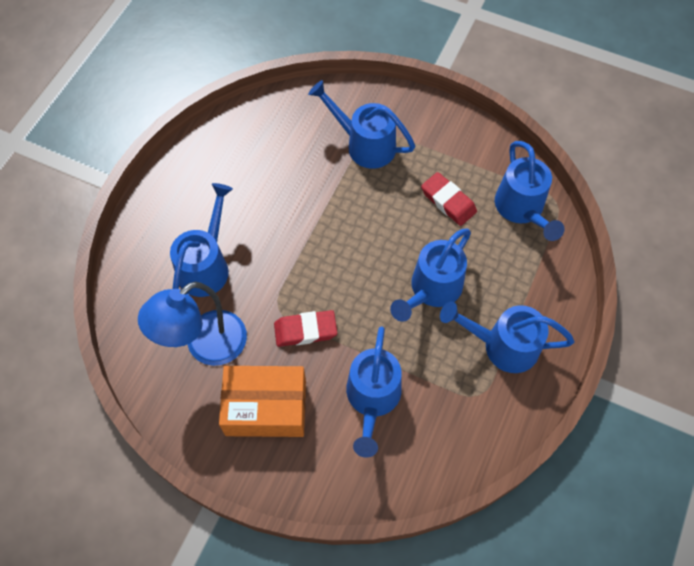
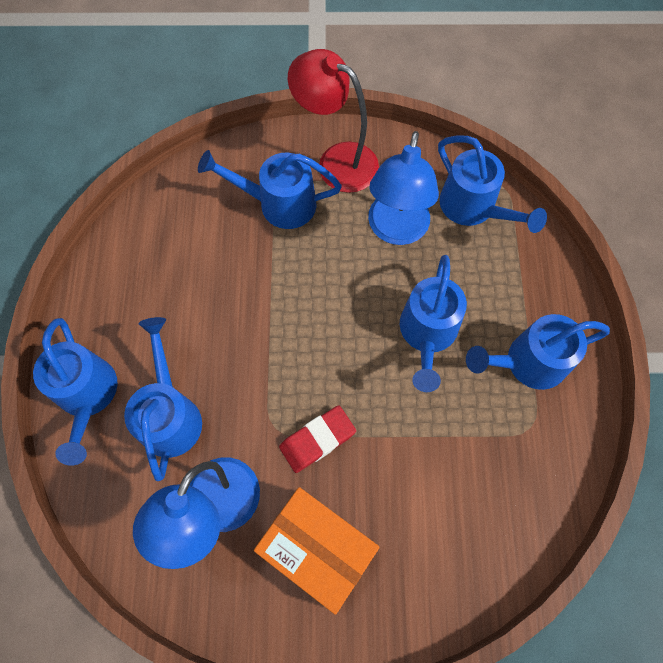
camera: 25 degrees left, 5 degrees up
(266, 407) = (317, 549): orange box -> orange box turned 60 degrees clockwise
(372, 399) = (426, 484): blue watering can -> blue watering can (88, 396)
(427, 130) = (336, 161): none -> red lamp
(448, 201) = (396, 230): red eraser -> blue lamp

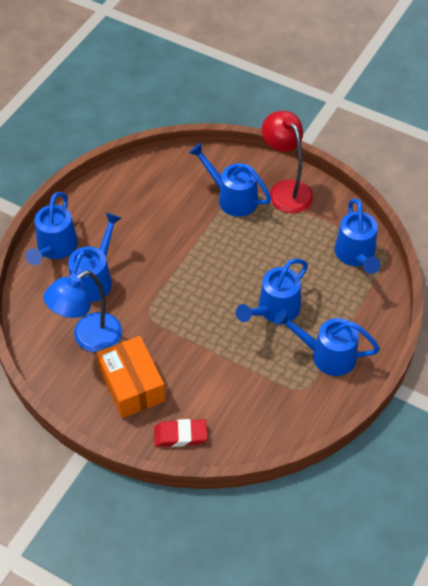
camera: 30 degrees right, 15 degrees down
(317, 440) = (169, 332): red eraser -> red eraser (180, 435)
(396, 230) = (296, 245): blue lamp -> none

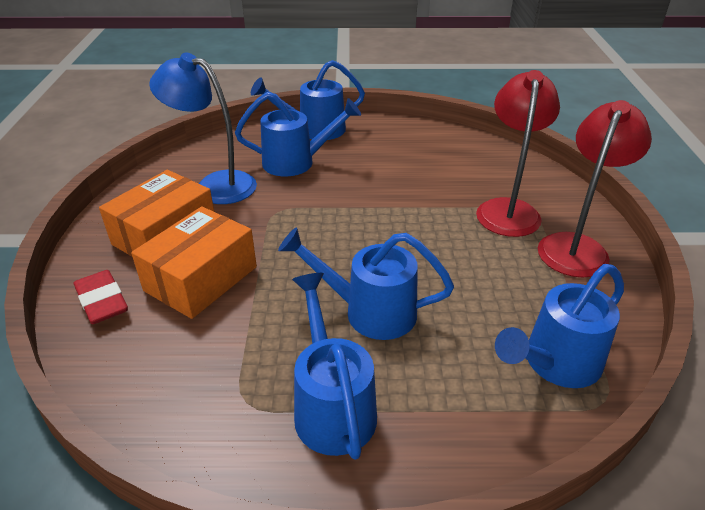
camera: 60 degrees right, 15 degrees down
(193, 379) = (201, 279): none -> orange box
(232, 198) = (508, 209): blue watering can -> red lamp

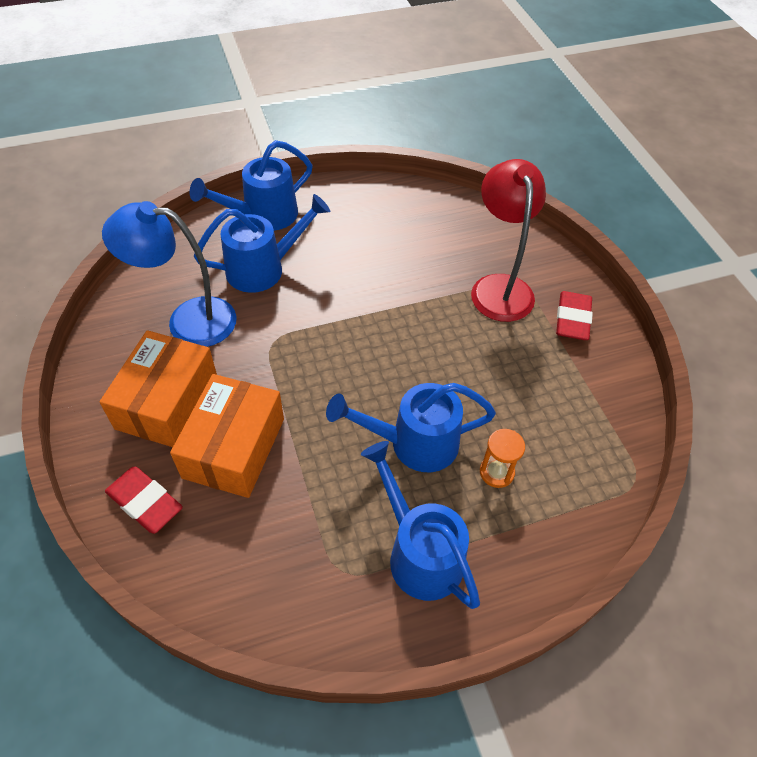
camera: 20 degrees left, 15 degrees up
(445, 355) = (496, 472): none -> orange hourglass
(555, 363) = (588, 455): blue watering can -> none
(576, 246) = (572, 319): red lamp -> red eraser

